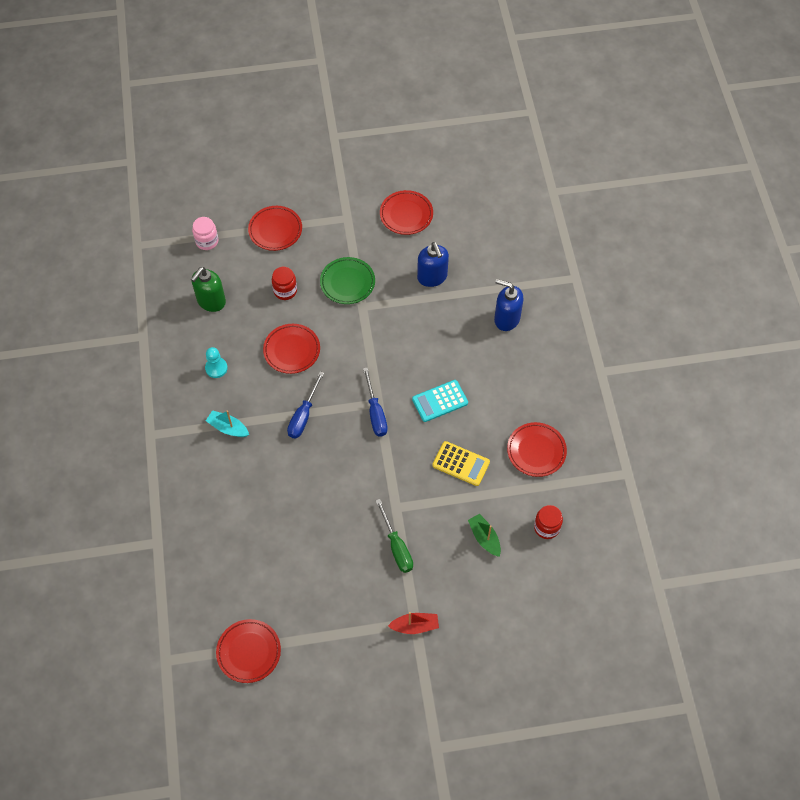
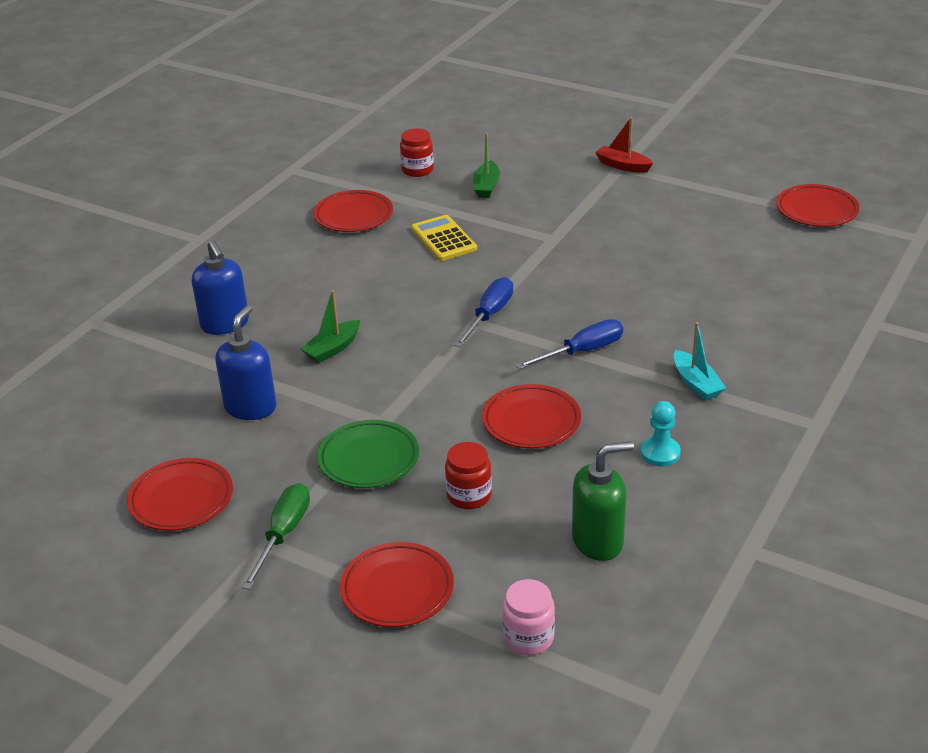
camera: 140 degrees left, 25 degrees down
(396, 547) = (584, 214): green screwdriver -> green screwdriver (283, 534)
(433, 337) = (333, 349): none -> green boat
(440, 401) = (402, 292): turquoise calculator -> none

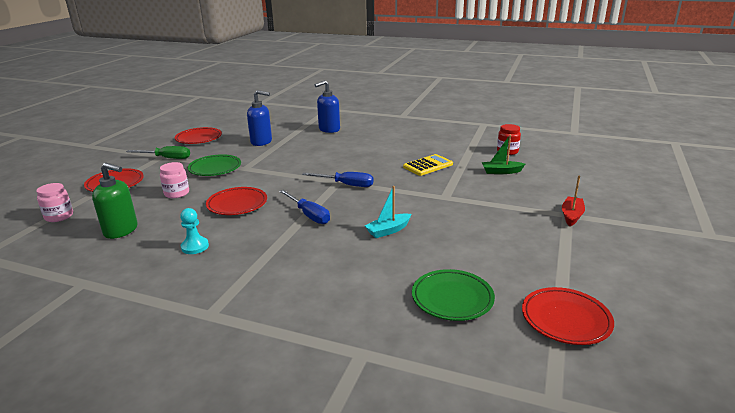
camera: 80 degrees right, 10 degrees down
(333, 349) = (309, 151): green boat -> none
(354, 216) = (442, 142): red plate -> none
(469, 496) = (177, 193): red jar -> pink jar
(598, 541) = (121, 230): green soap dispenser -> green soap dispenser turned 45 degrees counterclockwise
(696, 383) = (270, 258): turquoise boat -> turquoise boat (388, 230)
(785, 263) = (452, 298): none -> green plate

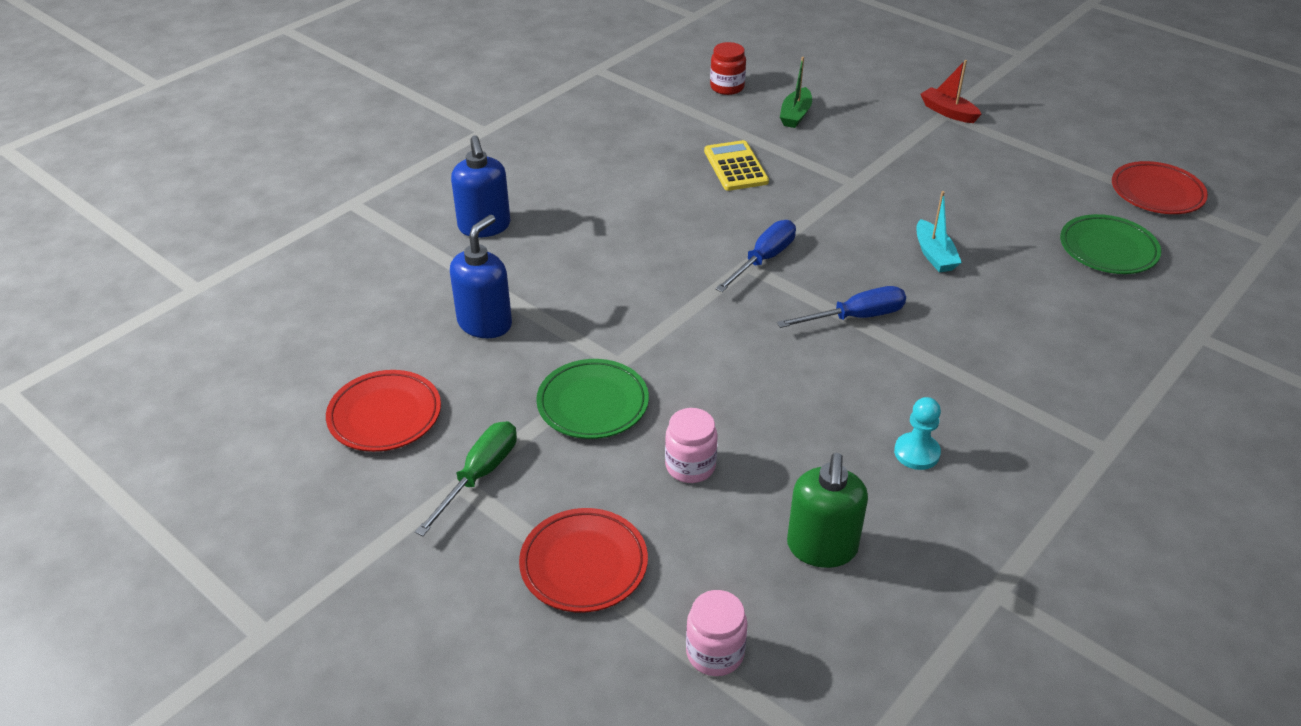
camera: 70 degrees left, 15 degrees up
(121, 230) = (822, 548): green soap dispenser -> green soap dispenser turned 150 degrees clockwise
(237, 204) = (780, 390): red plate -> none

